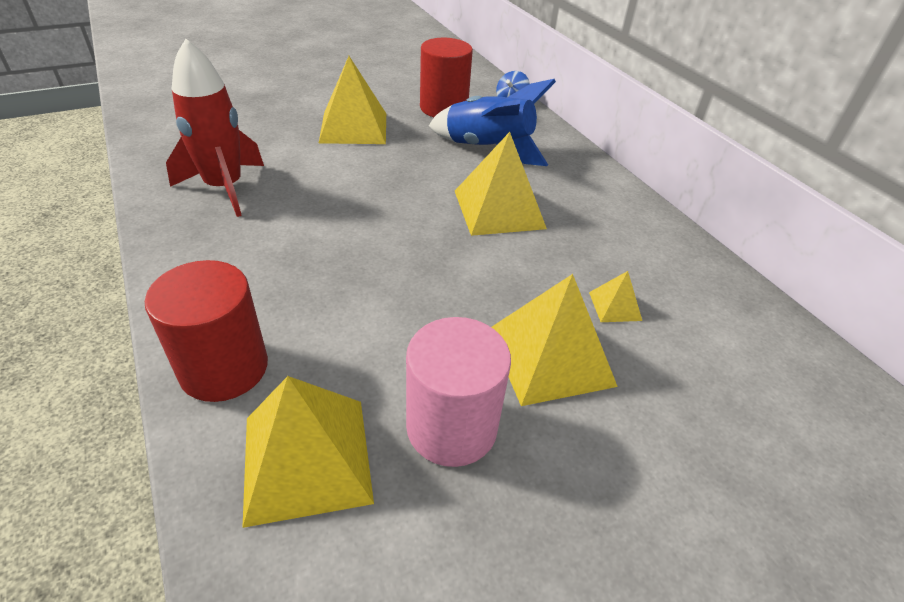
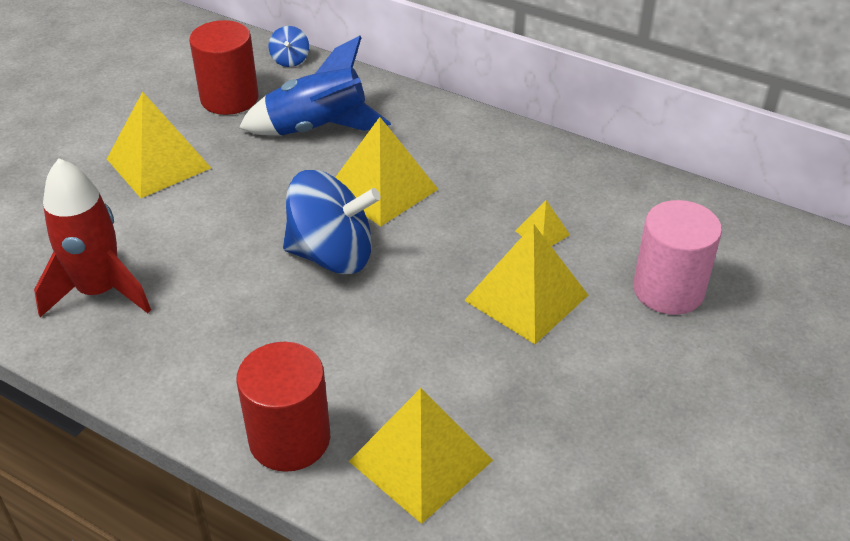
camera: 30 degrees left, 0 degrees up
(410, 239) = (332, 255): none -> blue spinning top
(451, 427) = (500, 384): pink cylinder -> pink cylinder (668, 290)

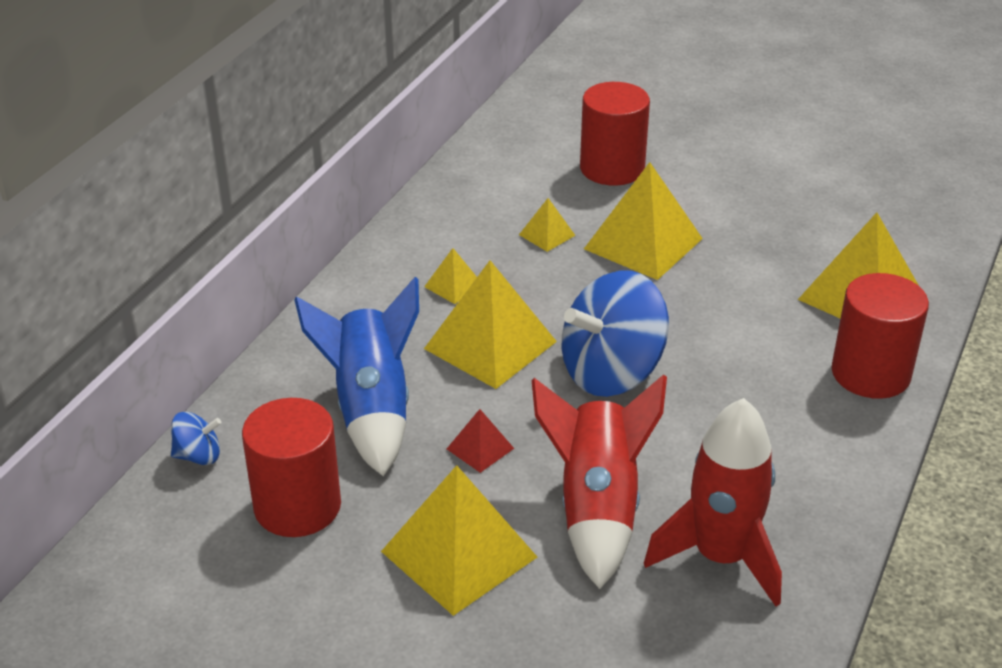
camera: 95 degrees left, 5 degrees down
(176, 231) = (597, 508): none -> red rocket
(260, 177) = (480, 448): none -> red pyramid
(332, 255) = (612, 372): blue spinning top -> blue spinning top turned 120 degrees counterclockwise
(466, 173) = (453, 285): none -> yellow pyramid
(668, 290) = (612, 168): pink cylinder -> red cylinder

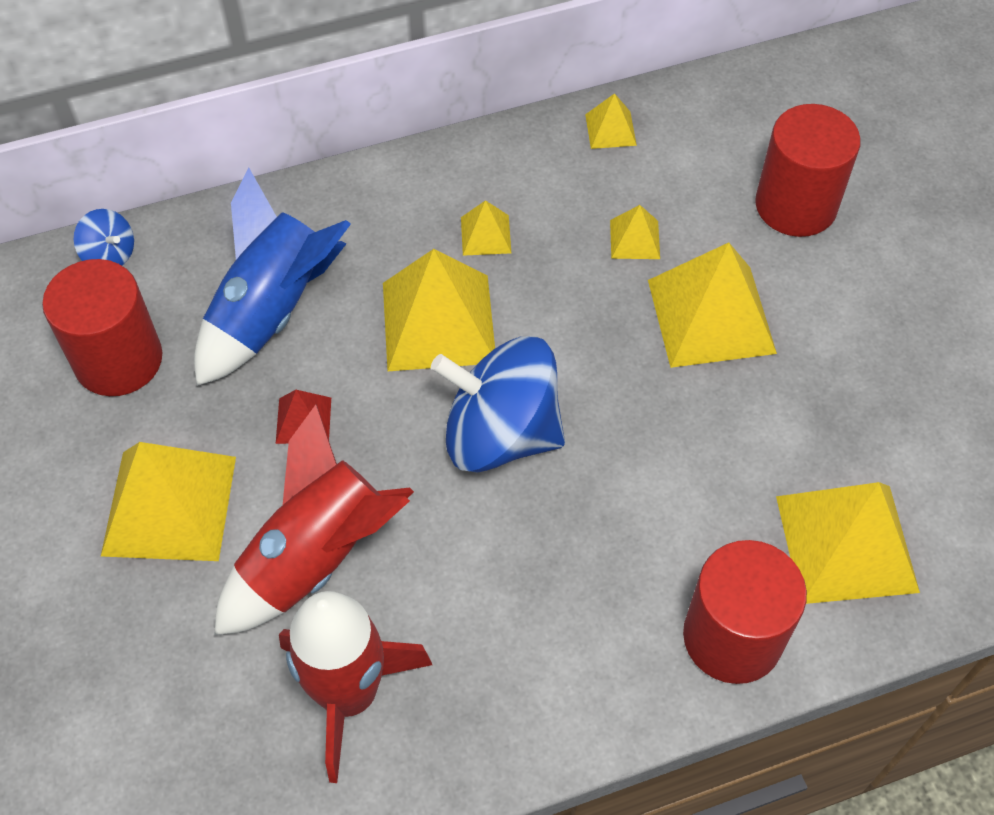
camera: 45 degrees right, 20 degrees up
(453, 193) = (610, 130): none -> yellow pyramid

